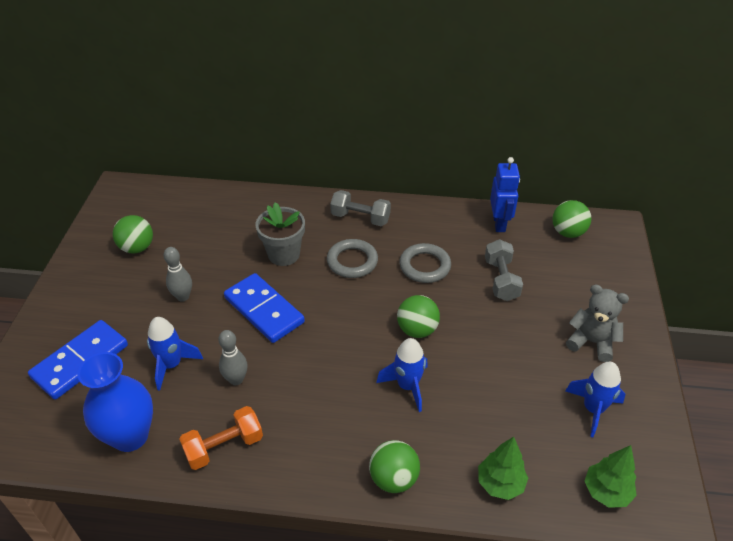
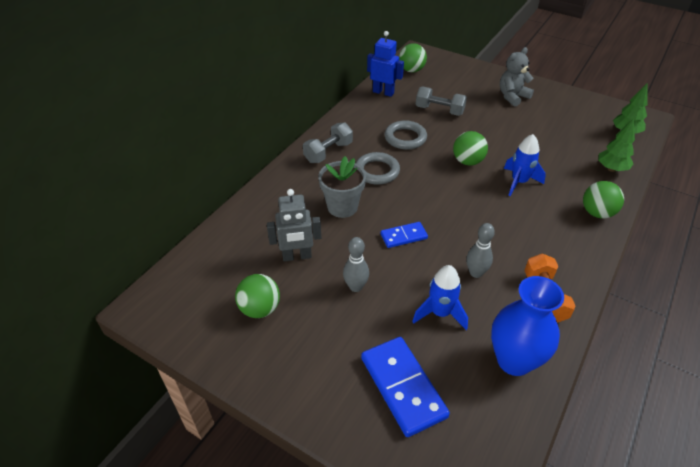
camera: 65 degrees left, 0 degrees up
(204, 247) = (297, 256): none -> grey robot
(264, 310) = (403, 236): blue domino -> blue domino, size x0.56
(593, 409) = (565, 115): blue rocket -> none

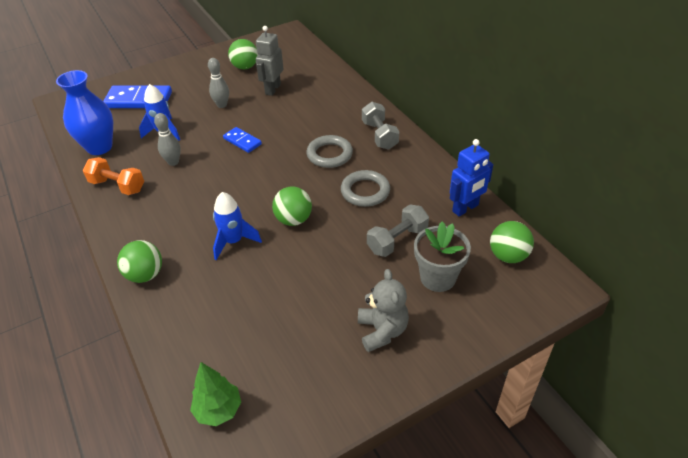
camera: 120 degrees right, 0 degrees up
(342, 207) = (302, 122): grey flower pot -> grey flower pot (438, 278)
(403, 236) = (242, 141): blue domino -> blue domino turned 60 degrees counterclockwise
(611, 169) = (180, 336): green tree -> none

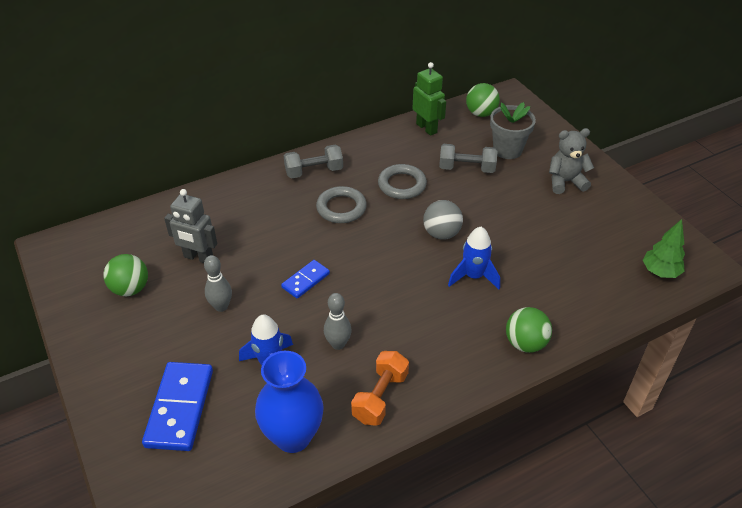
camera: 90 degrees left, 0 degrees up
(293, 220) = (441, 233): green ball -> grey ball
(397, 240) = (466, 168): grey dumbbell -> grey dumbbell turned 45 degrees counterclockwise
(465, 208) = (426, 128): blue robot -> green robot

